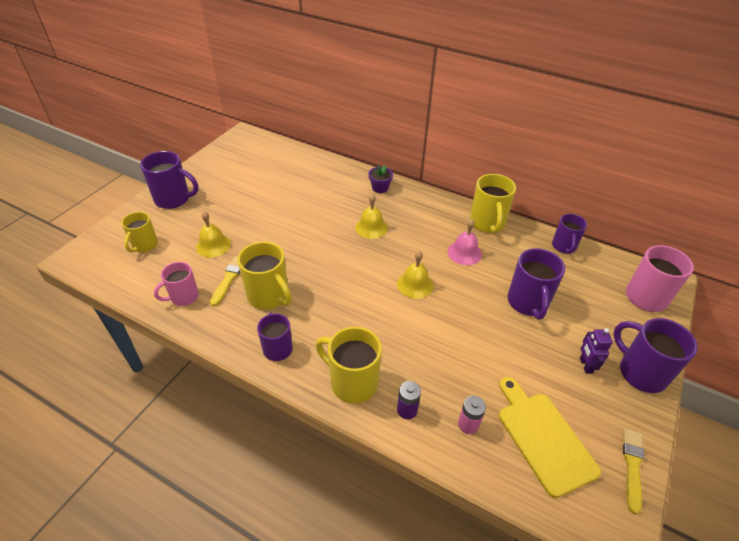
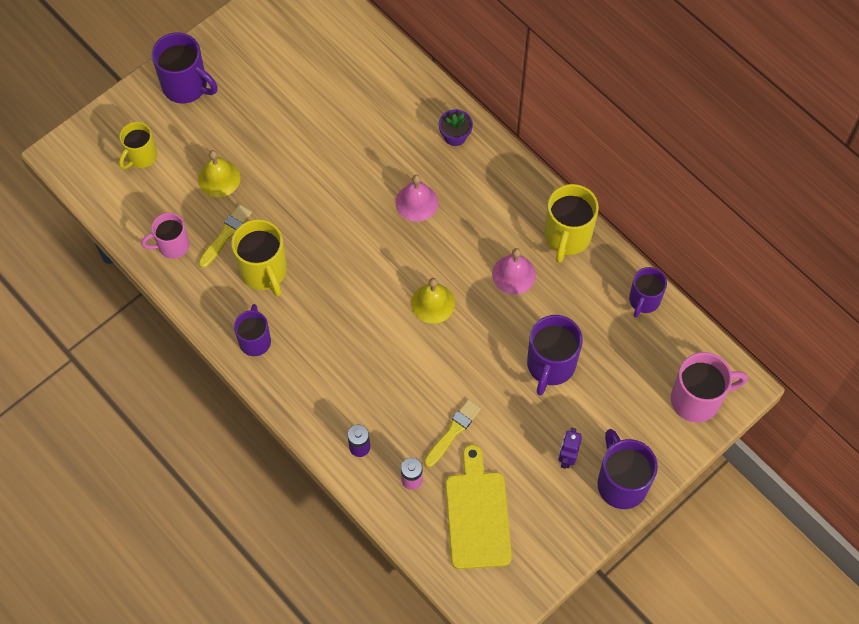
camera: 20 degrees right, 20 degrees up
(352, 382) = (317, 402): yellow mug -> none
(371, 227) = (416, 202): yellow bell -> pink bell
(632, 466) = (545, 566): yellow brush -> yellow brush (453, 432)

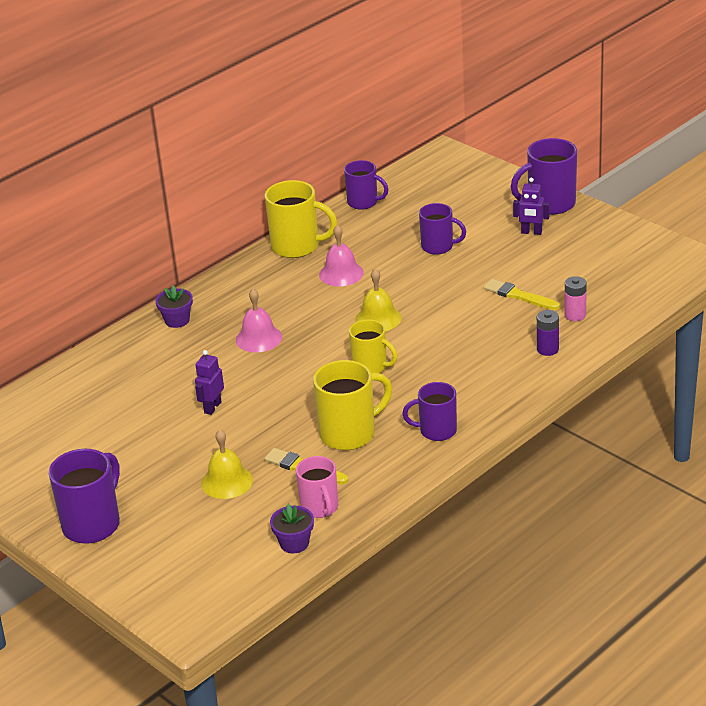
camera: 90 degrees left, 30 degrees down
(134, 226) = (294, 543): none -> purple flower pot
(141, 156) = (194, 550): yellow mug -> yellow mug (371, 367)
(320, 166) = (212, 407): none -> purple robot
(477, 514) = (601, 276): yellow cutting board -> none
(550, 365) = (438, 247): purple mug -> purple mug, size x0.66
(697, 399) = (460, 172): pink mug -> none

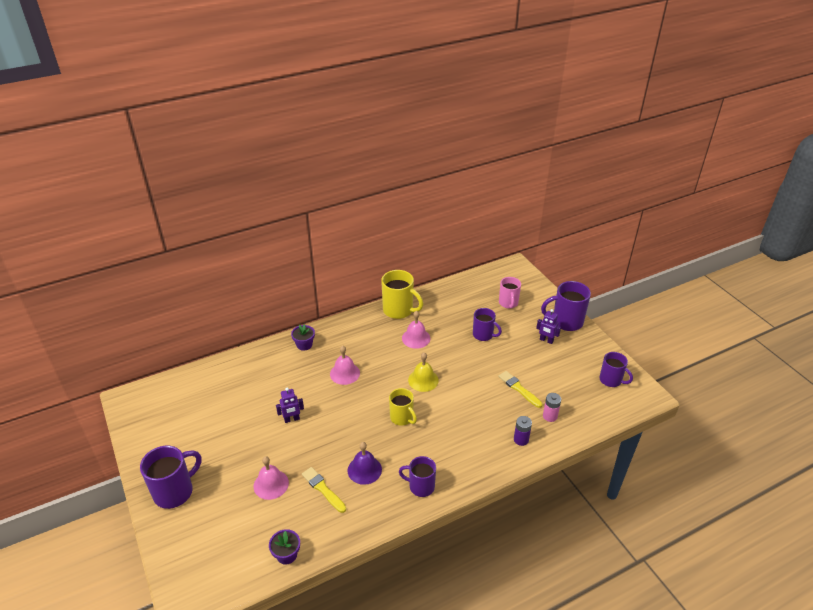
camera: 15 degrees right, 5 degrees up
(212, 407) = (292, 419): purple robot -> purple robot turned 150 degrees counterclockwise
(227, 481) = (271, 484): yellow bell -> pink bell
(320, 508) = (317, 528): pink mug -> pink mug (508, 303)
(349, 433) = (364, 470): yellow mug -> purple bell
(363, 202) = (452, 289): purple mug -> purple mug (611, 380)

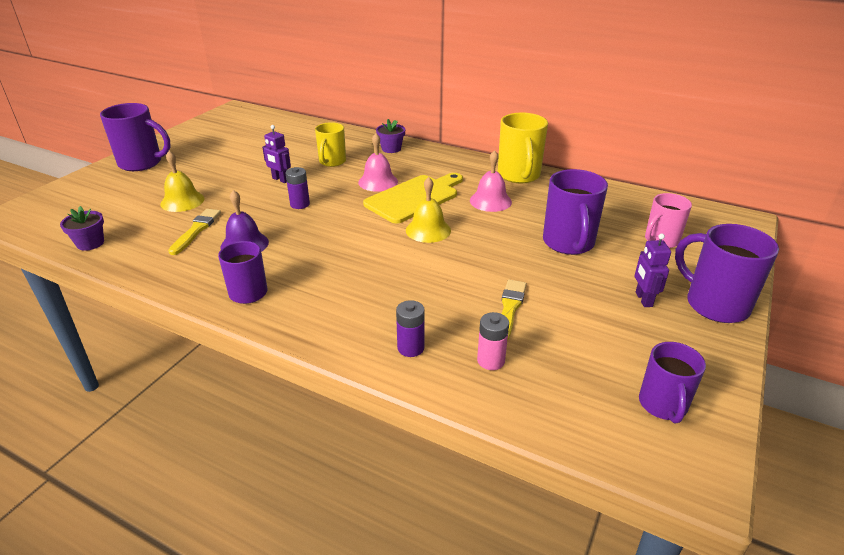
camera: 55 degrees right, 5 degrees down
(271, 484) = (182, 201): pink bell -> yellow bell
(338, 423) = (300, 204): none -> purple battery
(381, 367) = (414, 197): none -> yellow cutting board
(402, 418) = (349, 239): yellow mug -> yellow mug (332, 162)
(483, 335) = (568, 243): purple mug -> purple mug, size x1.52

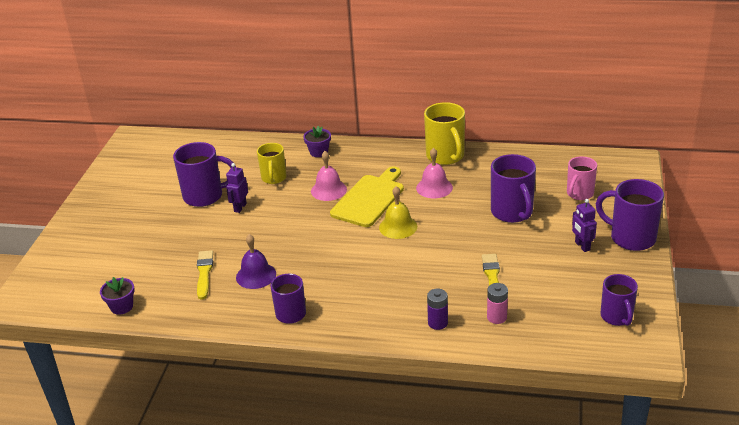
camera: 15 degrees left, 0 degrees up
(142, 163) = (93, 220): purple mug -> purple mug (205, 196)
(182, 201) = (168, 249): yellow bell -> none
(280, 179) = (240, 207): purple robot -> purple robot turned 90 degrees clockwise
(300, 204) = (275, 228): purple battery -> none

